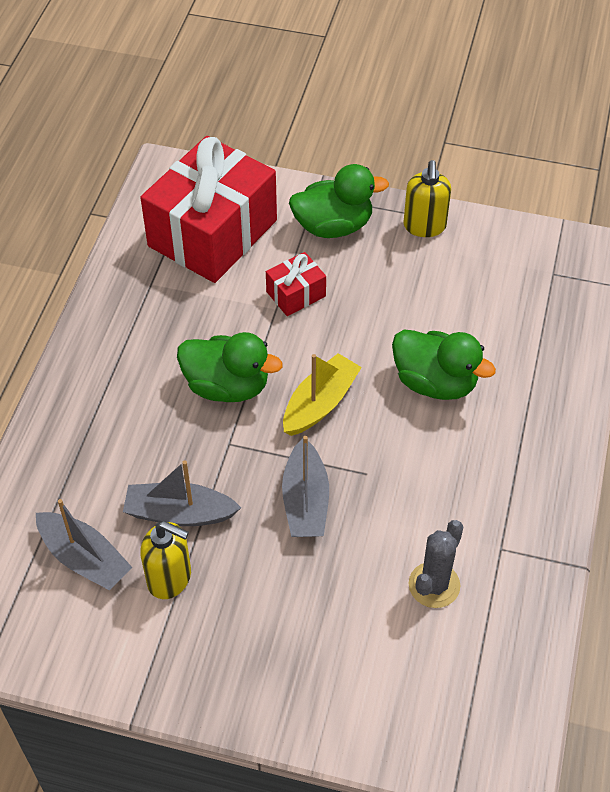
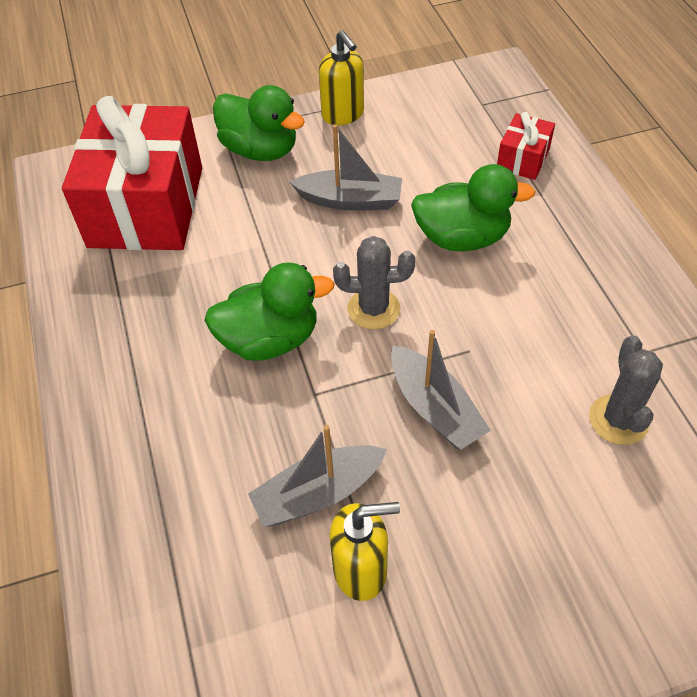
camera: 30 degrees left, 0 degrees up
(84, 558) = (250, 606): grey boat -> grey boat (350, 200)
(296, 294) = (271, 223): red gift -> red gift (523, 159)
(320, 403) = (373, 309): yellow boat -> grey cactus
(333, 226) = (260, 150): green duck -> green duck turned 75 degrees clockwise

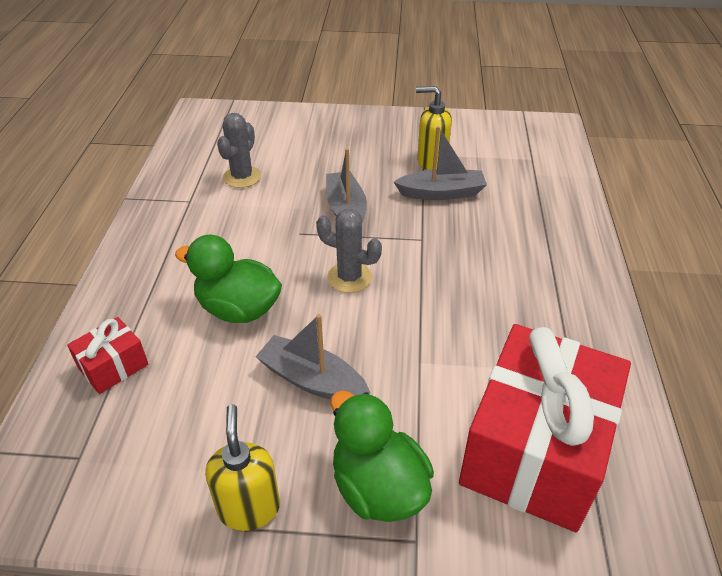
camera: 160 degrees left, 10 degrees down
(270, 339) = (441, 280): green duck -> none

